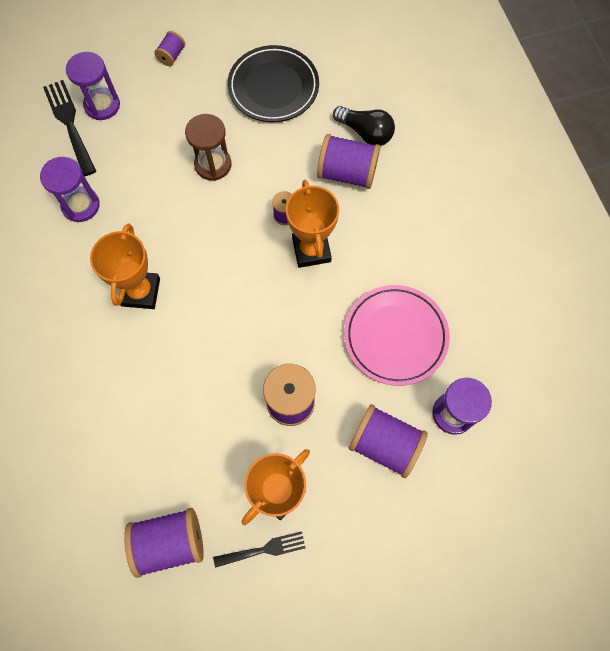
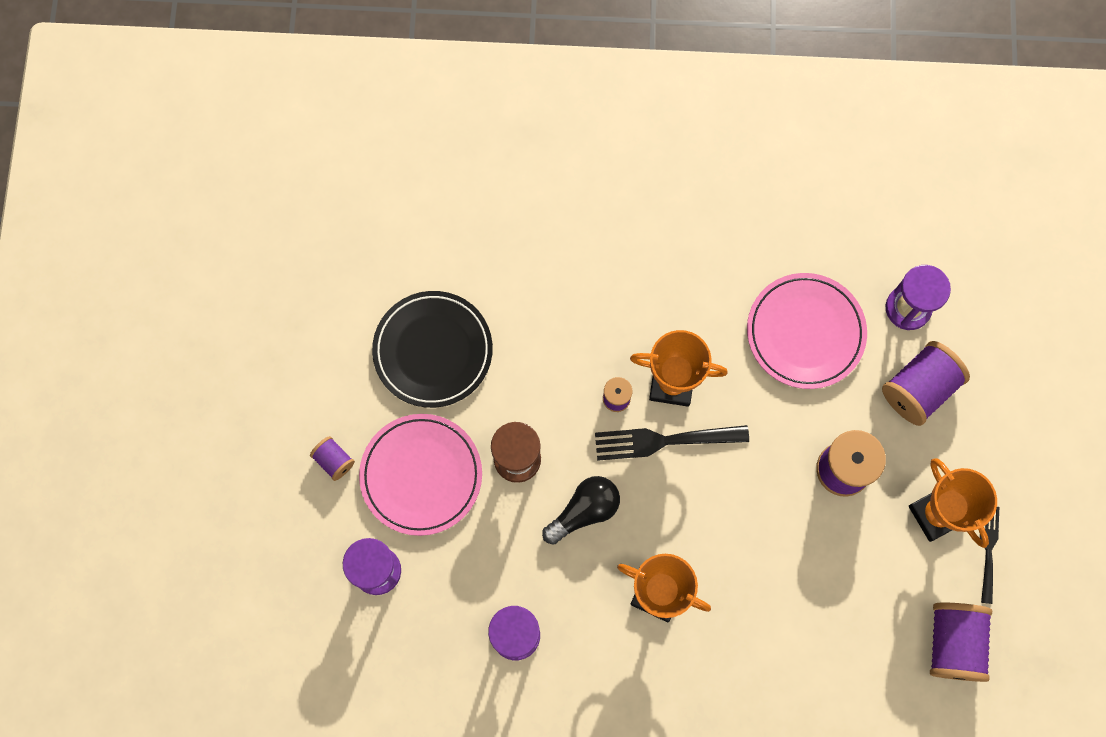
camera: 70 degrees left, 5 degrees up
(70, 124) = (390, 619): black fork -> black fork (664, 441)
(179, 109) = (421, 475): none -> pink plate
(347, 173) = (587, 308): purple spool -> none
(365, 133) = (540, 267): black light bulb -> black light bulb (584, 511)

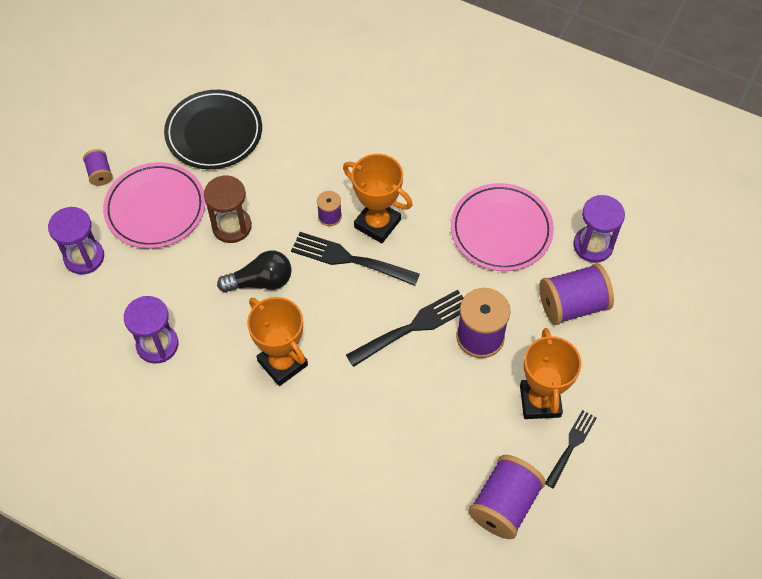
camera: 25 degrees right, 15 degrees down
(770, 490) = (413, 327): none -> black fork

